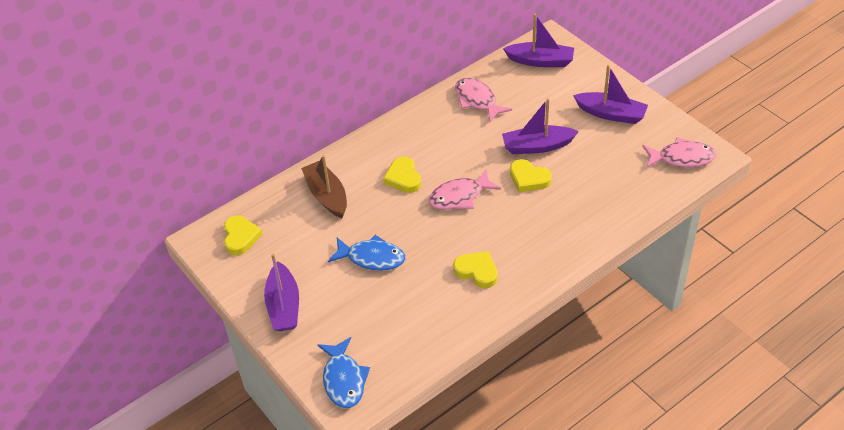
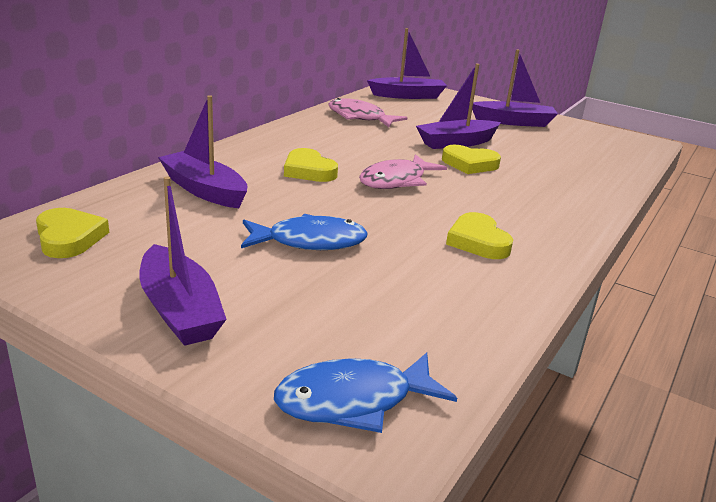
camera: 25 degrees left, 20 degrees down
(327, 195) = (204, 190): brown boat -> purple boat
(344, 379) = (354, 401): blue fish -> blue fish turned 105 degrees clockwise
(477, 271) = (478, 241): yellow heart -> yellow heart turned 120 degrees counterclockwise
(682, 158) = (618, 144): pink fish -> none

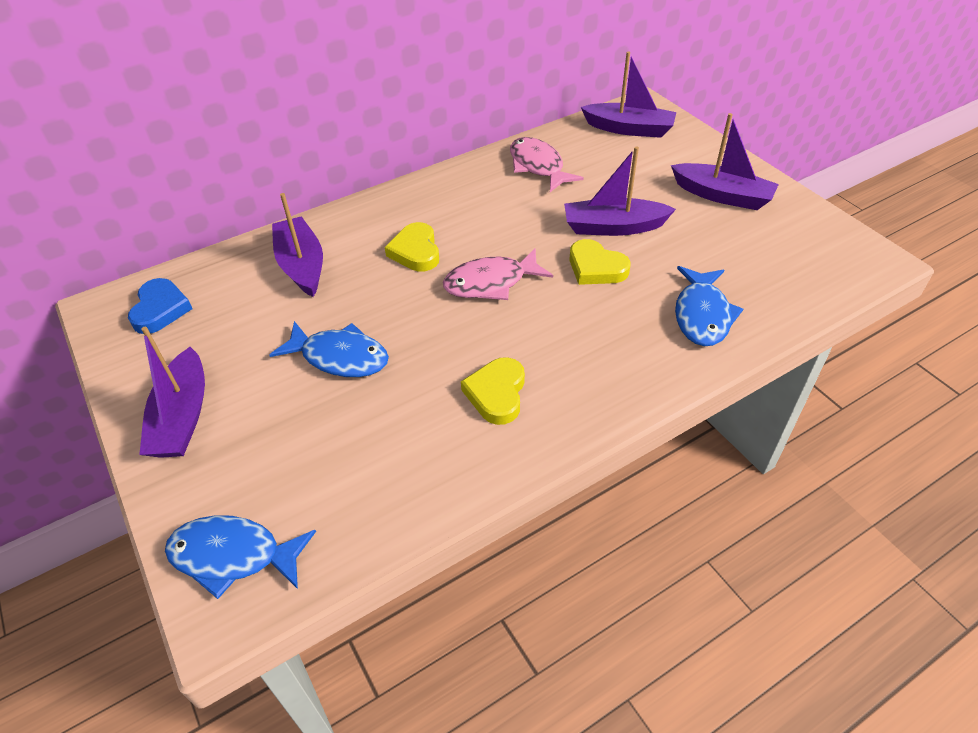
camera: 30 degrees right, 20 degrees up
(69, 238) = (160, 309): yellow heart -> blue heart
(574, 179) = (702, 315): none -> blue fish

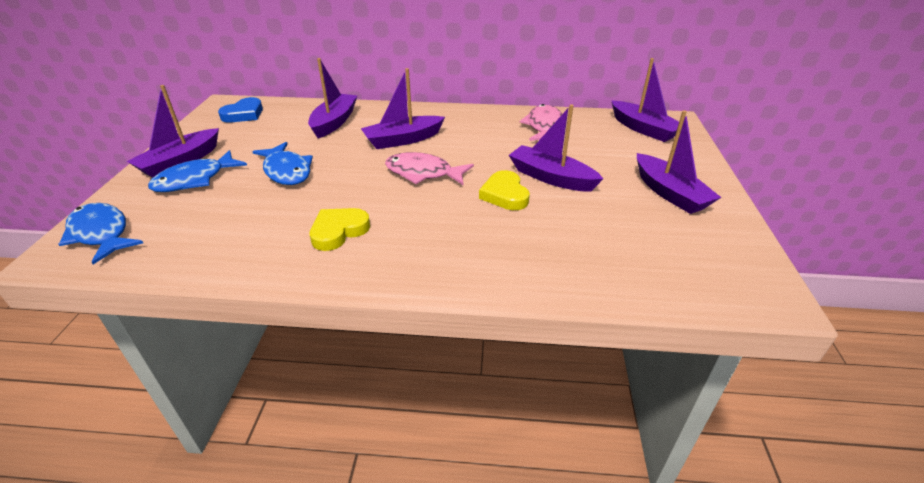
camera: 35 degrees right, 10 degrees down
(415, 251) = (403, 140): yellow heart -> purple boat
(702, 315) = (546, 258): blue fish -> blue fish (195, 180)

